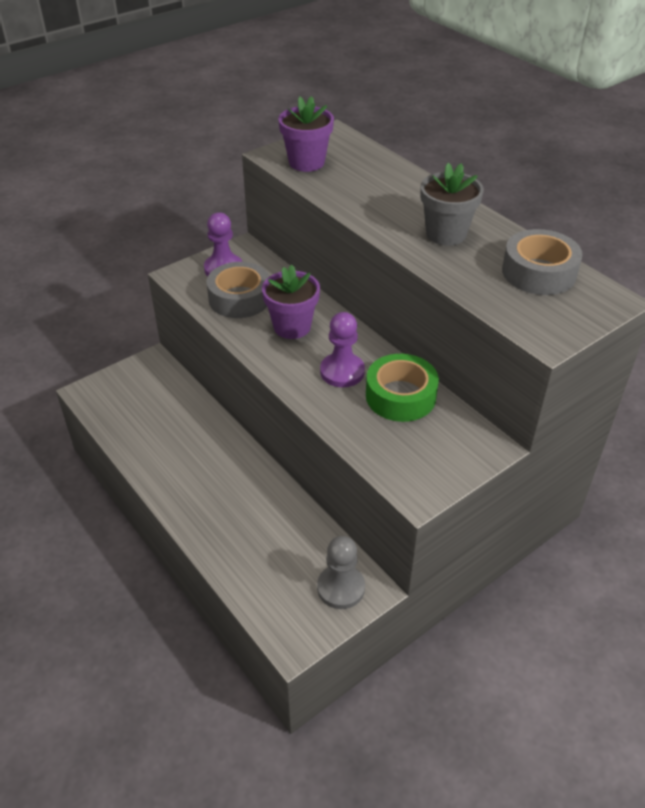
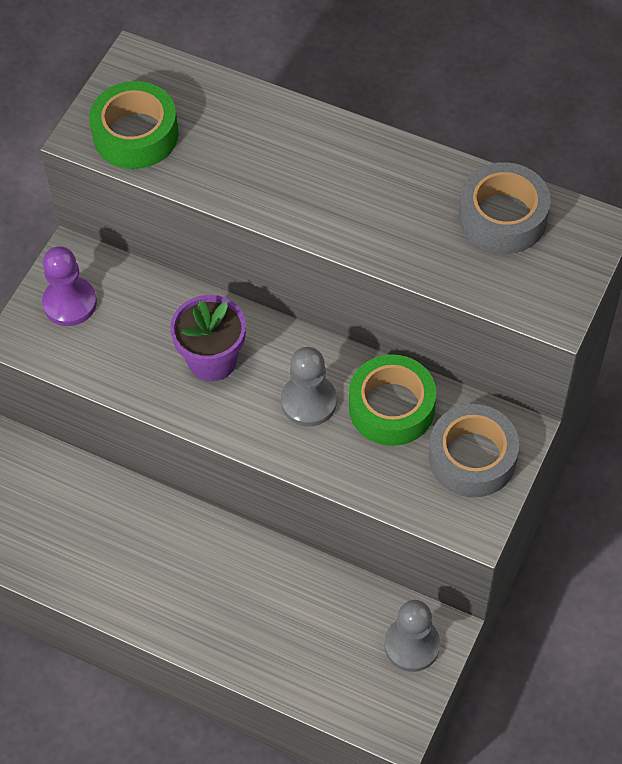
camera: 25 degrees left, 15 degrees up
(239, 298) = (121, 343): grey tape -> grey tape (472, 458)
(306, 162) = (135, 134): purple flower pot -> green tape
(342, 372) = (309, 402): purple pawn -> grey pawn
(446, 234) = (372, 196): grey flower pot -> none

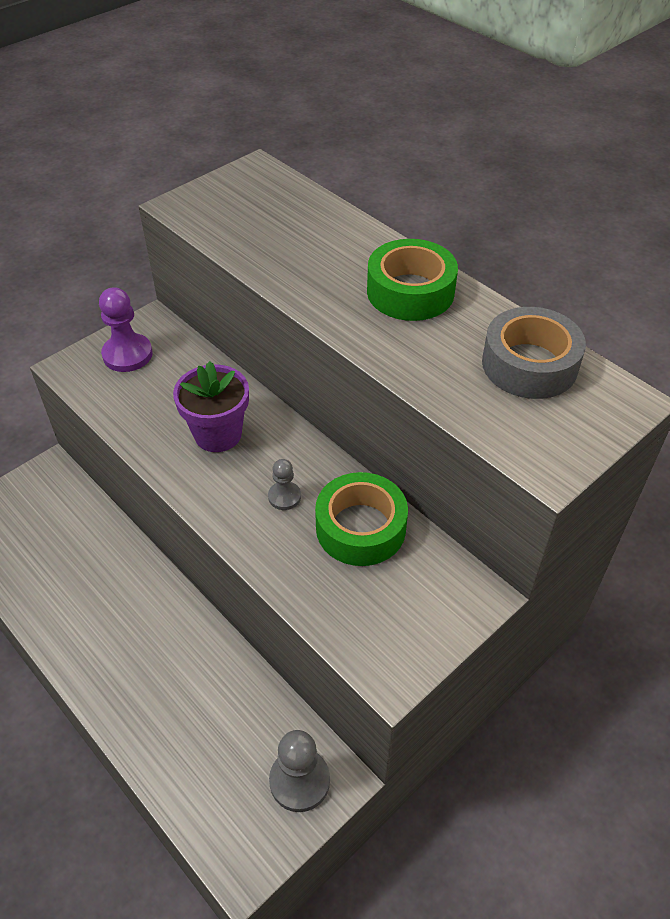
camera: 20 degrees right, 10 degrees down
(135, 134) = (222, 215): green tape -> green tape (410, 291)
(309, 402) = (284, 497): grey pawn -> grey pawn, size x0.58
(472, 458) = (419, 603): grey tape -> none

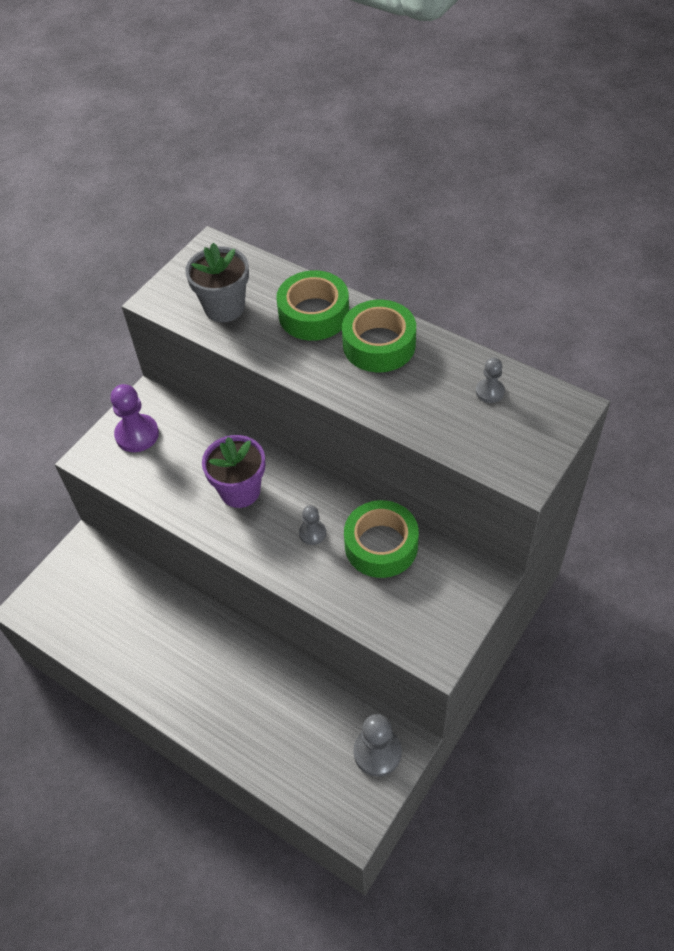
camera: 10 degrees left, 5 degrees up
(248, 225) = (224, 307): none -> grey flower pot
(345, 249) = (314, 314): none -> green tape
(529, 364) = (490, 391): grey tape -> grey pawn

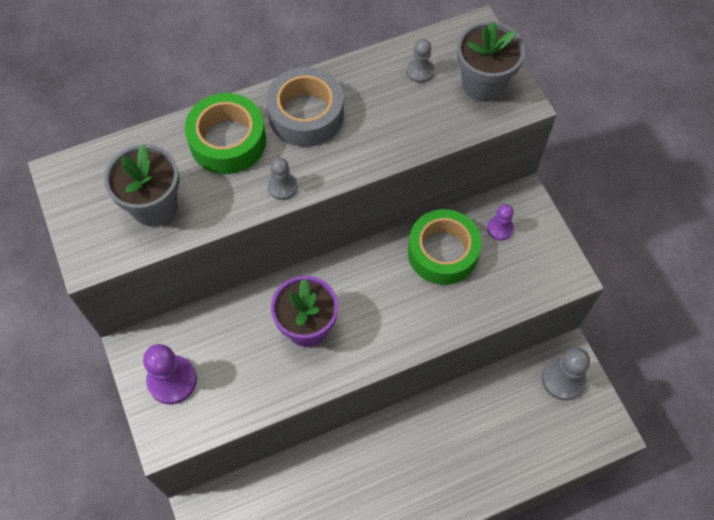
camera: 60 degrees left, 10 degrees up
(312, 533) = (394, 295): grey pawn -> grey pawn (282, 187)
(379, 344) = (306, 114): green tape -> grey tape
(440, 576) = (500, 228): none -> purple pawn
(519, 441) = (483, 84): none -> grey flower pot

